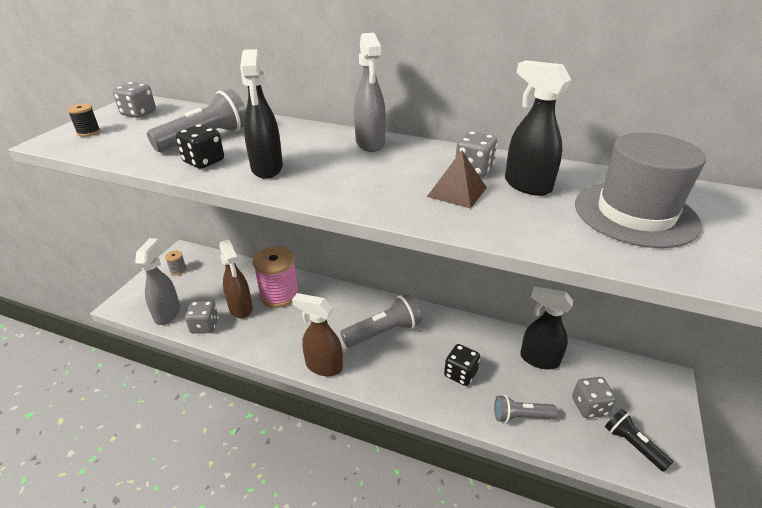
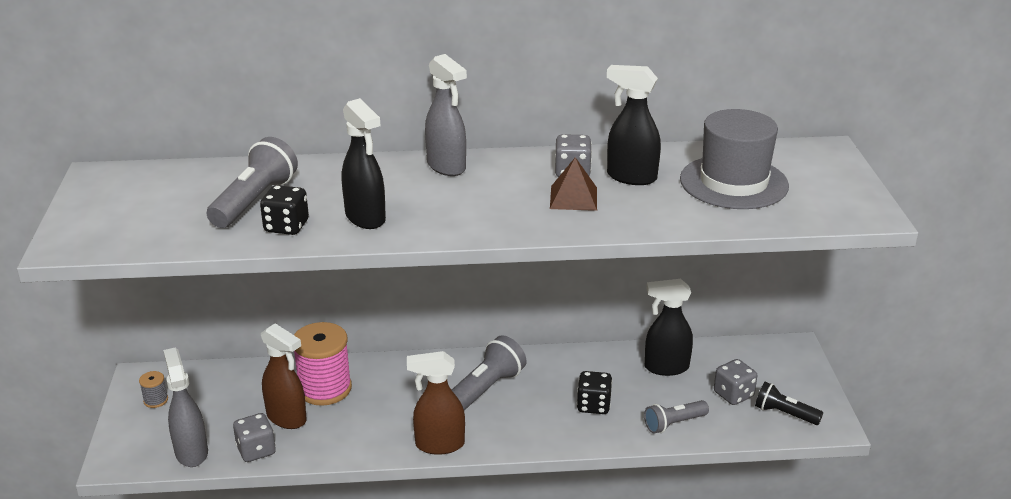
camera: 25 degrees left, 5 degrees down
(88, 132) = (93, 225): black spool -> none
(138, 113) = (123, 188): grey dice -> none

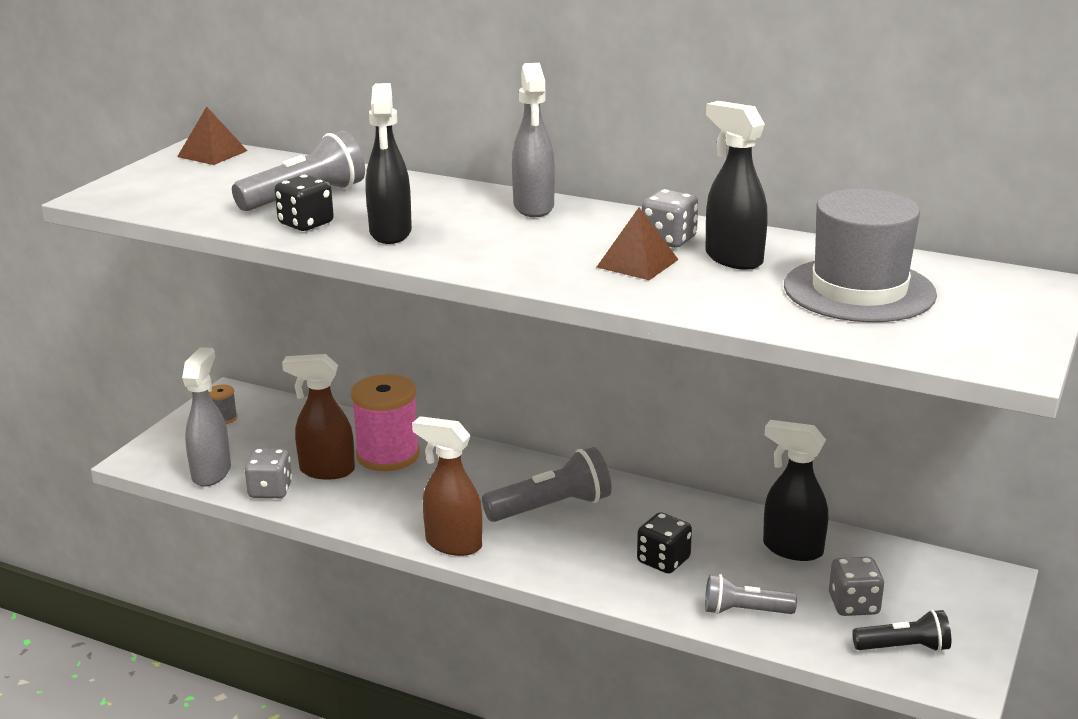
camera: 30 degrees right, 5 degrees down
(117, 176) = (212, 153): none -> brown pyramid
(287, 418) = (326, 471): brown spray bottle -> brown spray bottle turned 120 degrees clockwise
(784, 414) = (904, 648): black flashlight -> black flashlight turned 120 degrees clockwise

